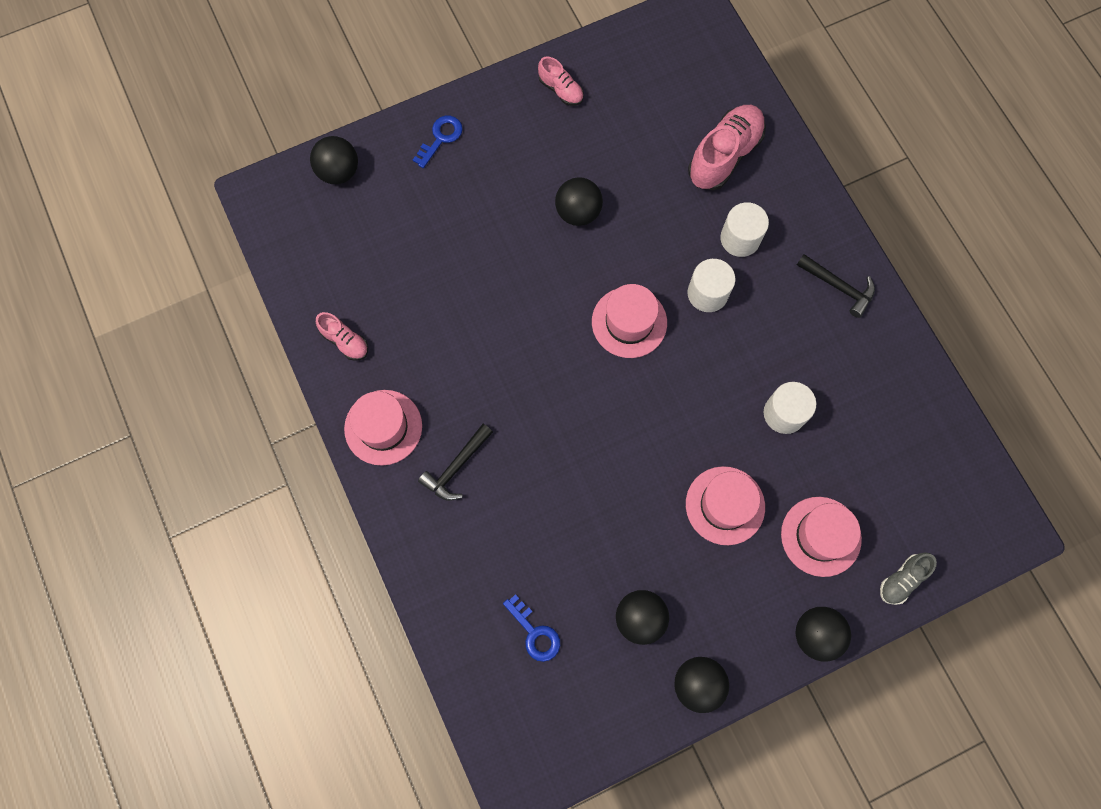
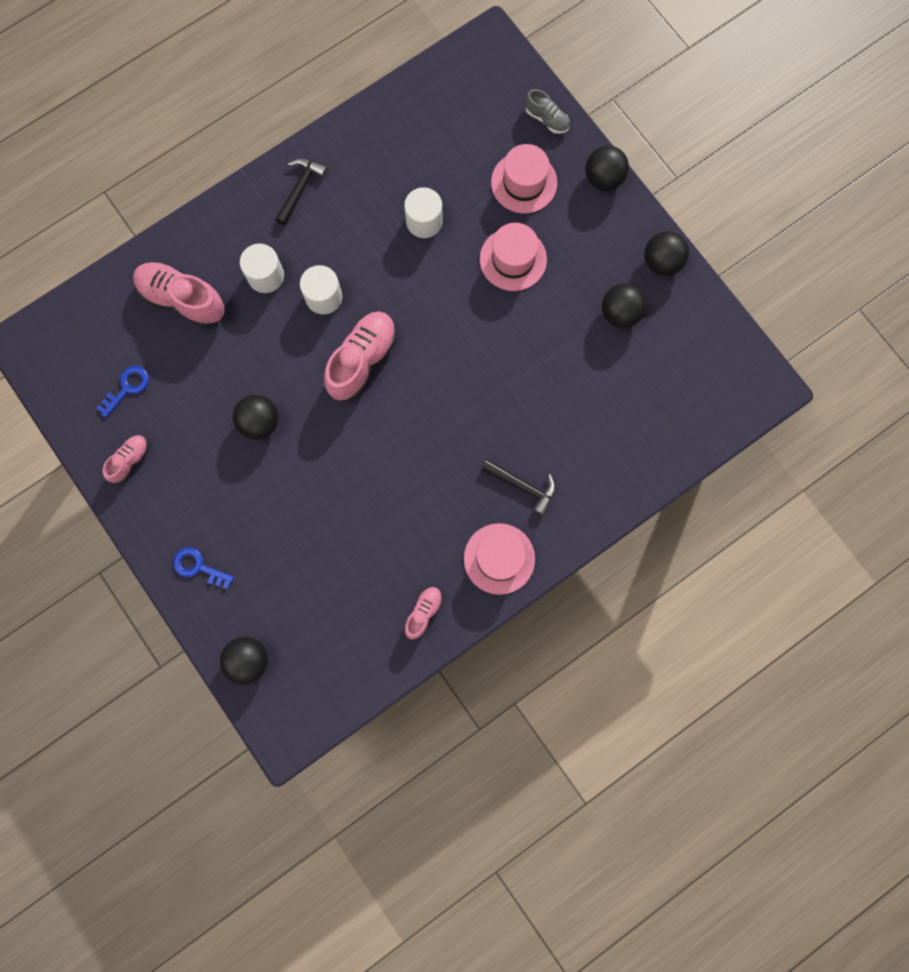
camera: 100 degrees left, 5 degrees up
(535, 633) = (649, 394): blue key -> blue key (127, 388)
(629, 322) = (362, 360): pink hat -> pink shoe

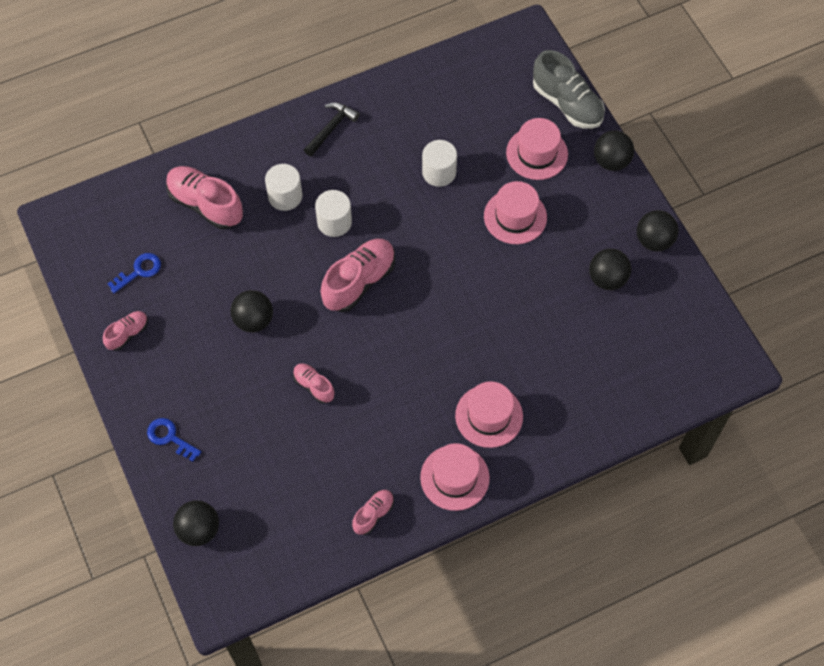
camera: 10 degrees right, 15 degrees down
(336, 484) = (314, 386): none -> pink shoe
(522, 486) = (489, 416): black hammer -> pink hat
(547, 119) = (567, 104): grey shoe -> grey shoe, size x1.87

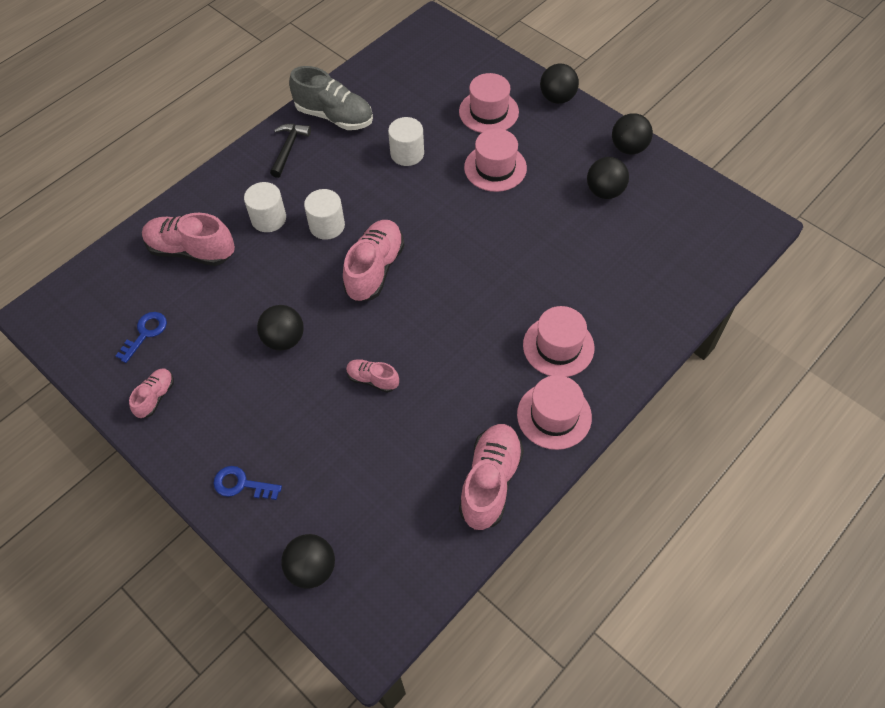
camera: 20 degrees left, 5 degrees down
(373, 514) = (490, 482): pink shoe -> pink shoe, size x1.87
(567, 104) = (495, 66): grey shoe -> grey shoe (334, 116)

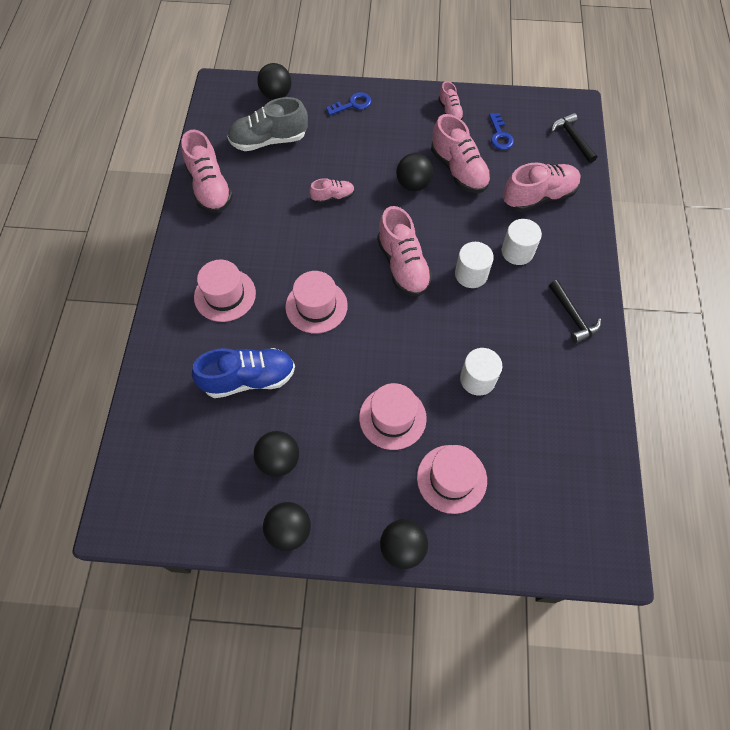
camera: 140 degrees right, 5 degrees up
(88, 283) = (572, 138): none -> black hammer
(226, 324) = (459, 170): none -> pink shoe
(334, 116) = (574, 373): grey shoe -> grey shoe (269, 140)
(554, 415) = (196, 248): pink hat -> pink hat (316, 306)
(587, 260) = (249, 379): none -> blue shoe

